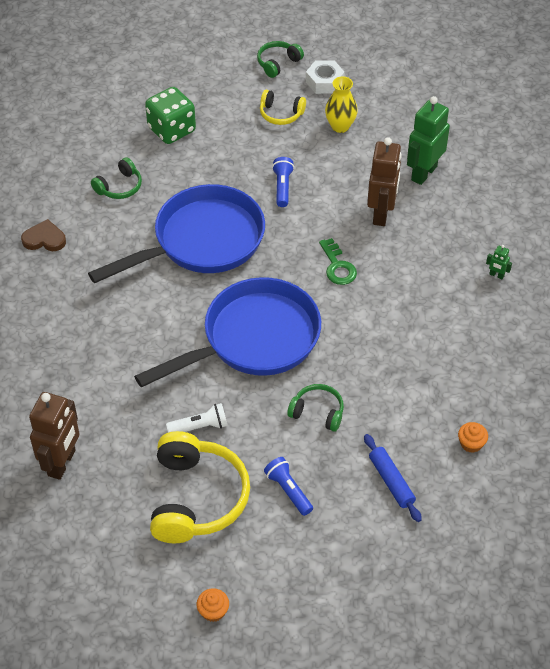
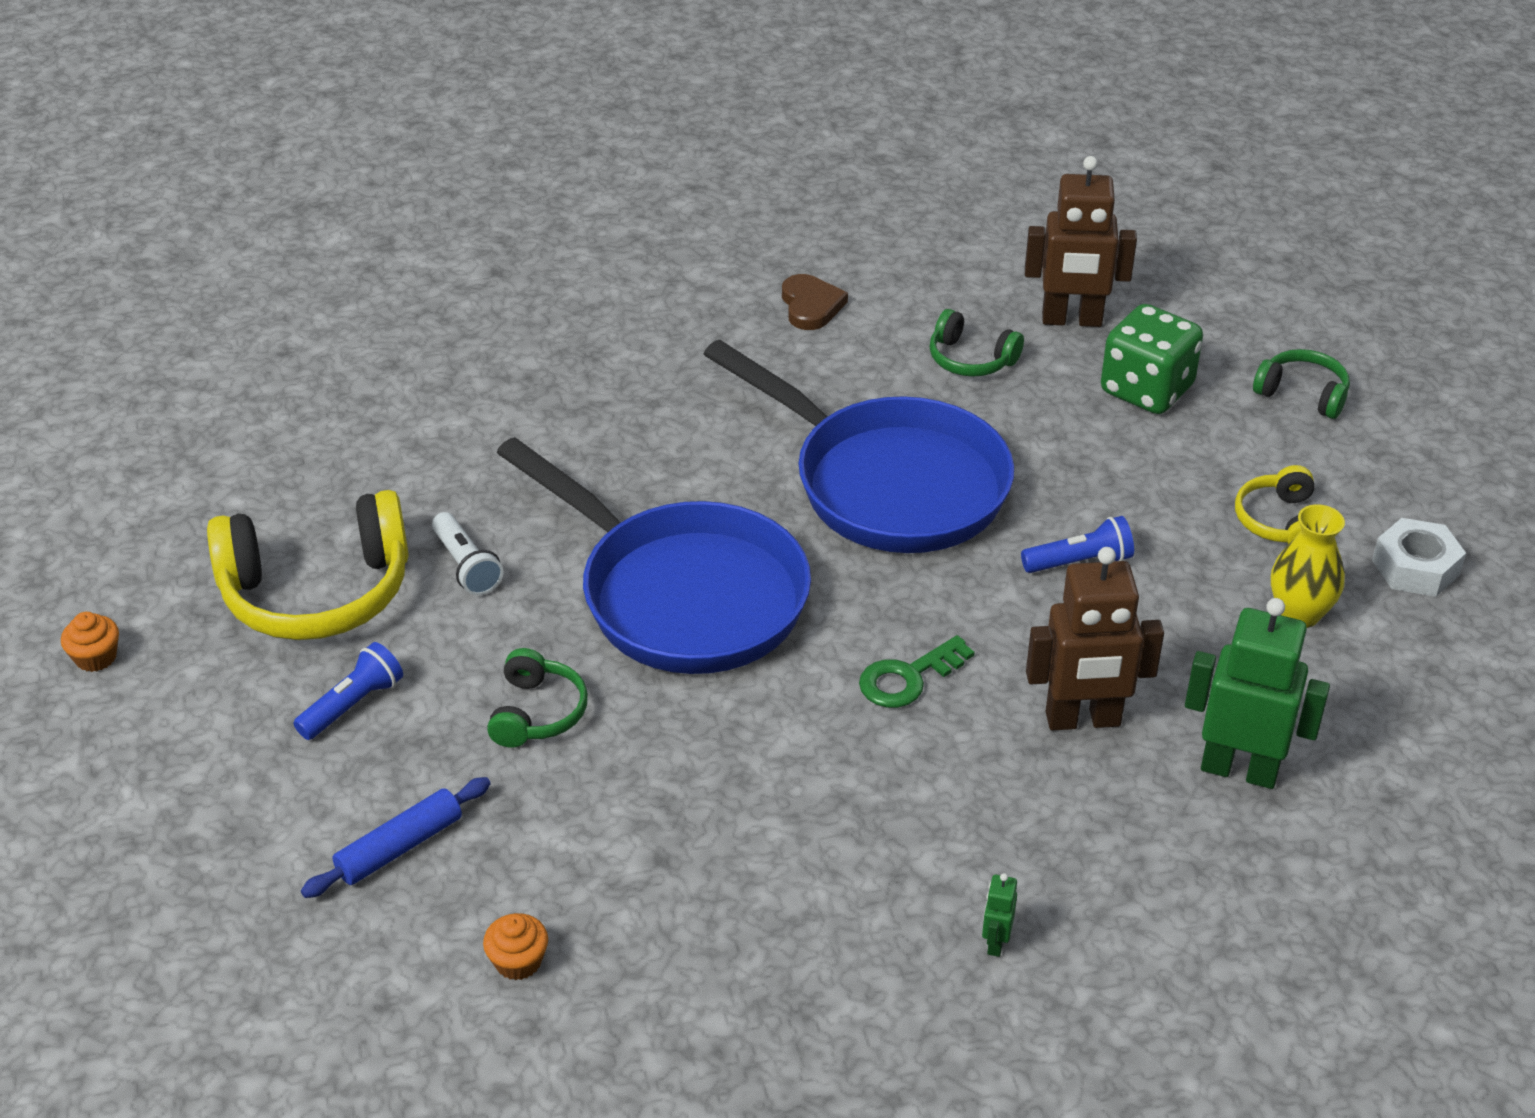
camera: 75 degrees right, 10 degrees down
(62, 463) = (358, 429): brown robot -> brown robot (1072, 320)
(278, 63) = (1422, 491): green headphones -> green headphones (1302, 394)

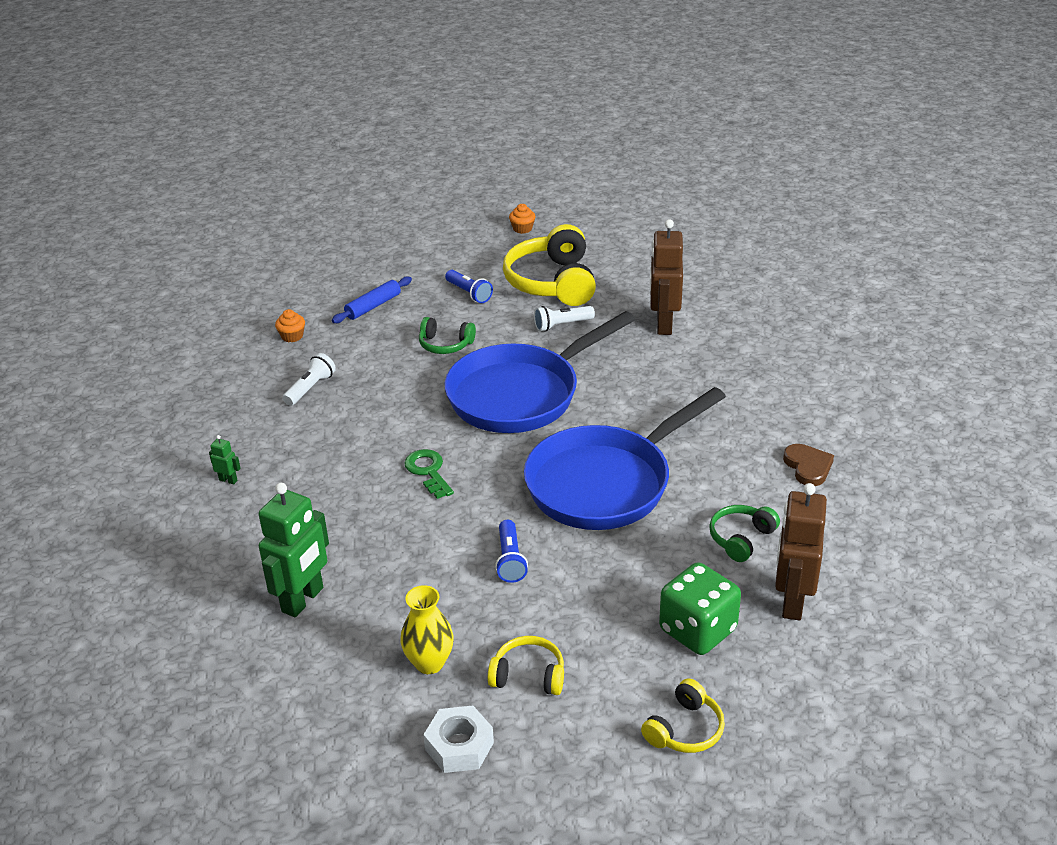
camera: 100 degrees right, 5 degrees down
(399, 847) = (373, 306): blue rolling pin -> blue rolling pin turned 75 degrees clockwise
(699, 886) = (310, 388): none -> white flashlight
(811, 306) = (808, 467): brown heart -> brown heart turned 105 degrees counterclockwise
(1083, 720) = (369, 538): brown robot -> brown robot (663, 325)
(1302, 394) = (685, 729): green headphones -> yellow headphones

